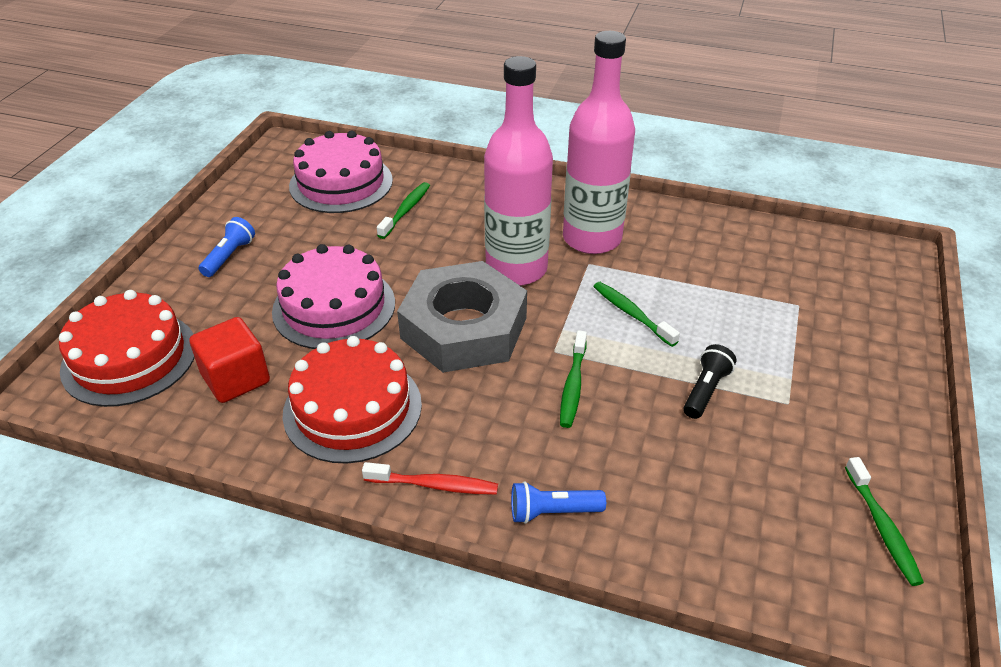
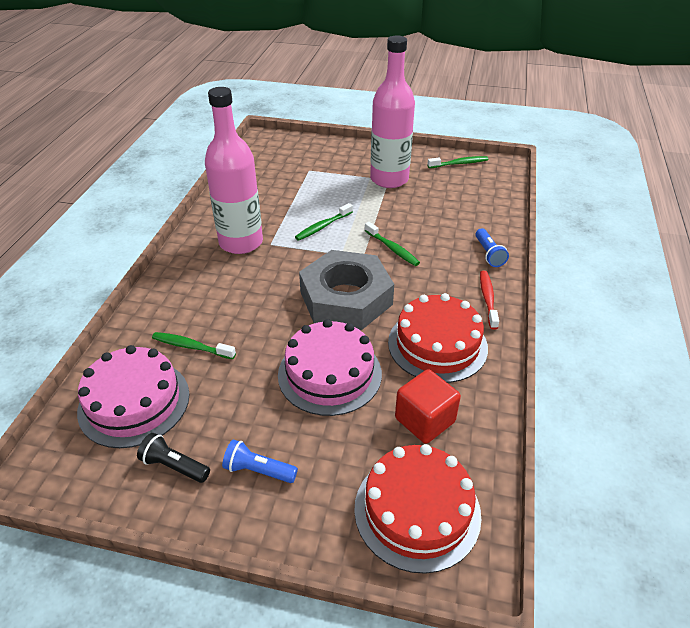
camera: 95 degrees left, 0 degrees up
(516, 269) = (277, 277): pink bottle -> pink bottle (389, 179)
(573, 386) = (392, 249): green toothbrush -> green toothbrush turned 45 degrees clockwise
(705, 390) = (385, 203): black flashlight -> black flashlight (174, 466)

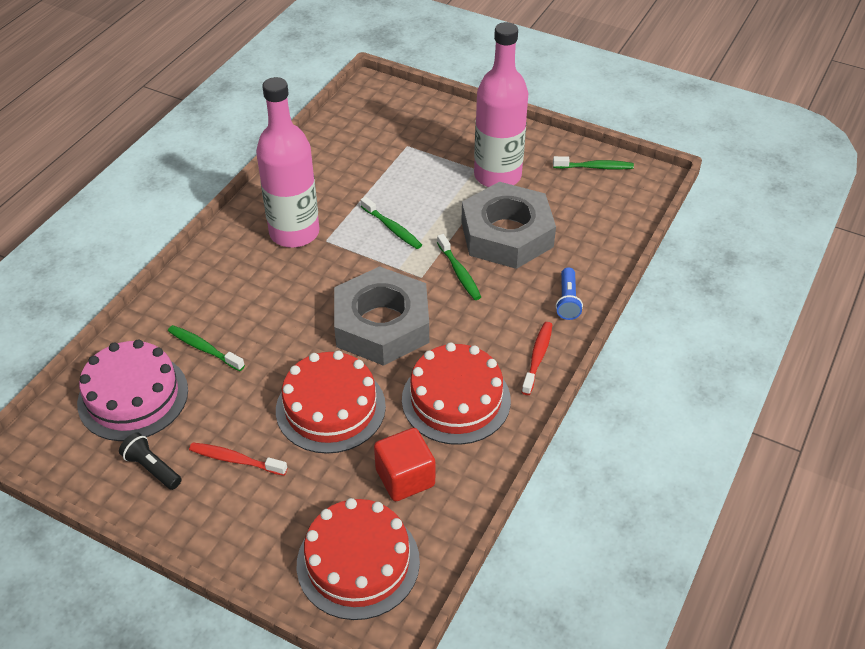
camera: 15 degrees right, 5 degrees up
(256, 439) = (235, 460): none -> red toothbrush
(258, 470) = (226, 490): blue flashlight -> none
(322, 226) = (392, 228): green toothbrush -> green toothbrush turned 105 degrees counterclockwise
(329, 374) = (330, 408): pink cake -> red cake
(416, 216) = (506, 234): none -> grey nut

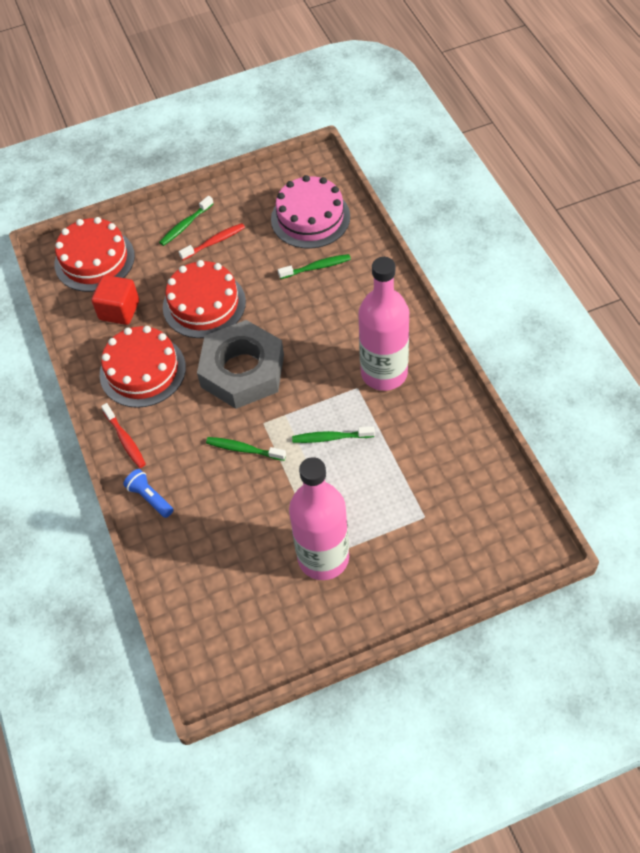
camera: 135 degrees right, 10 degrees up
(152, 468) = (247, 205): black flashlight -> none
(506, 234) = (251, 510): grey nut -> none
(595, 167) = (263, 647): green toothbrush -> green toothbrush (185, 225)

